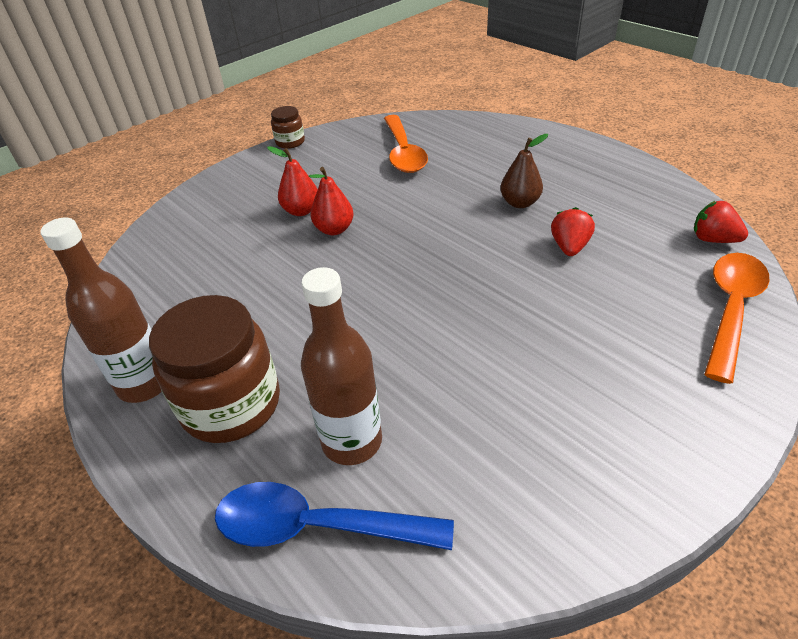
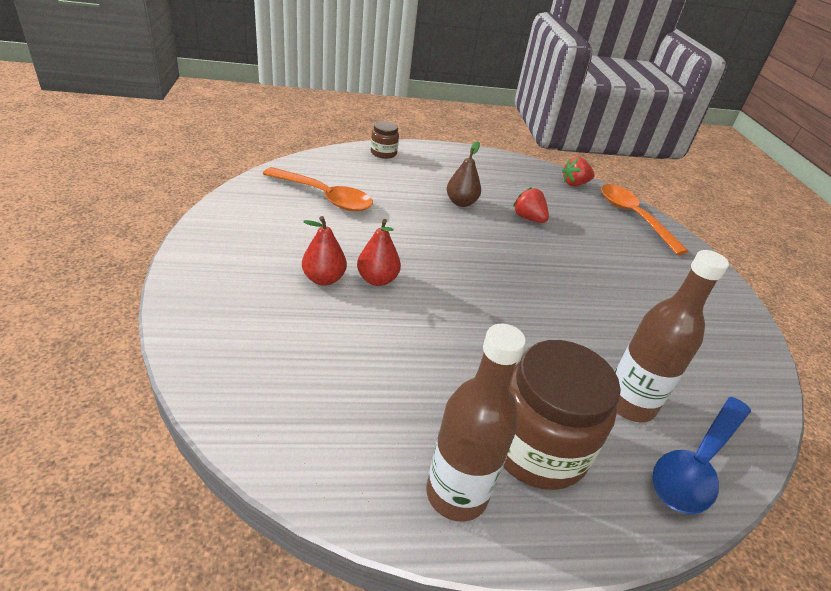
camera: 60 degrees left, 5 degrees down
(290, 142) = (200, 225): brown jar -> brown jar (383, 153)

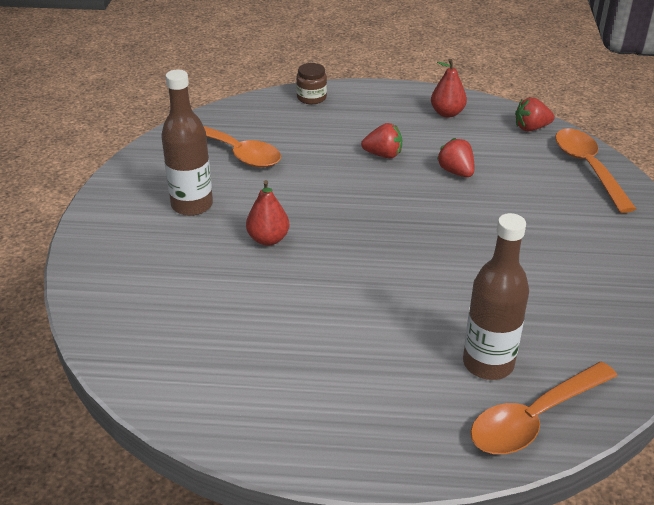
camera: 15 degrees right, 0 degrees up
(323, 279) = (215, 238): red pear -> red pear (447, 113)
(456, 494) = (290, 426): brown bottle -> brown bottle (192, 205)
(461, 202) = (383, 155): brown pear -> red strawberry
(537, 447) = (378, 396): brown jar -> none
(697, 463) = (534, 418): blue spoon -> orange spoon

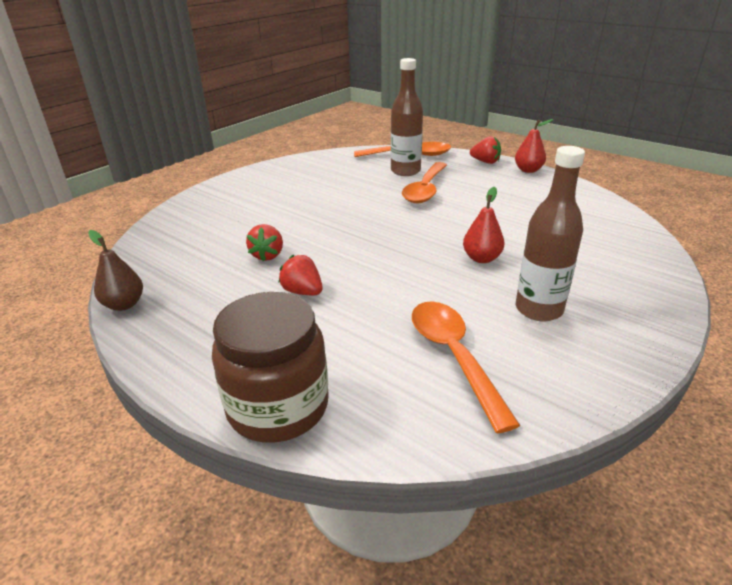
camera: 145 degrees left, 5 degrees down
(311, 98) = (278, 406): brown jar -> brown jar, size x2.07
(447, 113) = (174, 311): red pear -> red pear (528, 170)
(487, 105) = (124, 304): none -> brown pear
(531, 128) = (141, 267): red strawberry -> red strawberry (485, 162)
(588, 168) = (174, 225): orange spoon -> orange spoon (425, 189)

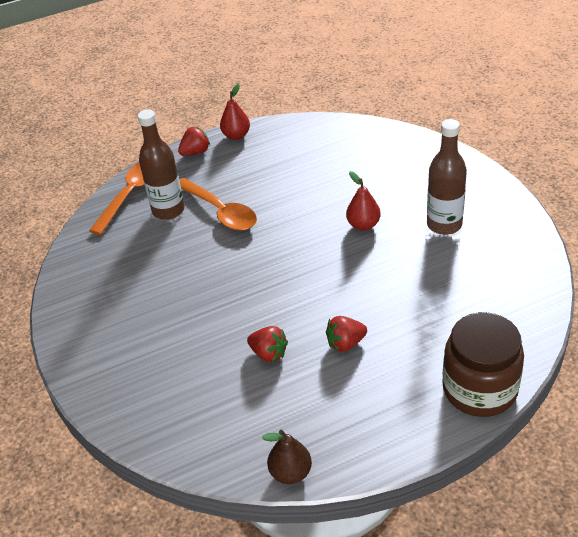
camera: 60 degrees left, 10 degrees up
(454, 357) = (472, 285): orange spoon -> none

